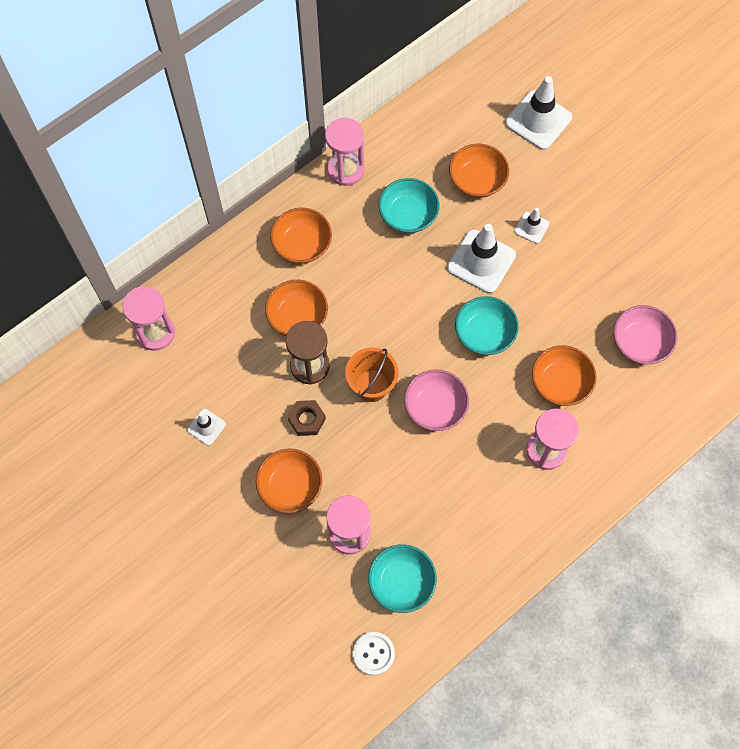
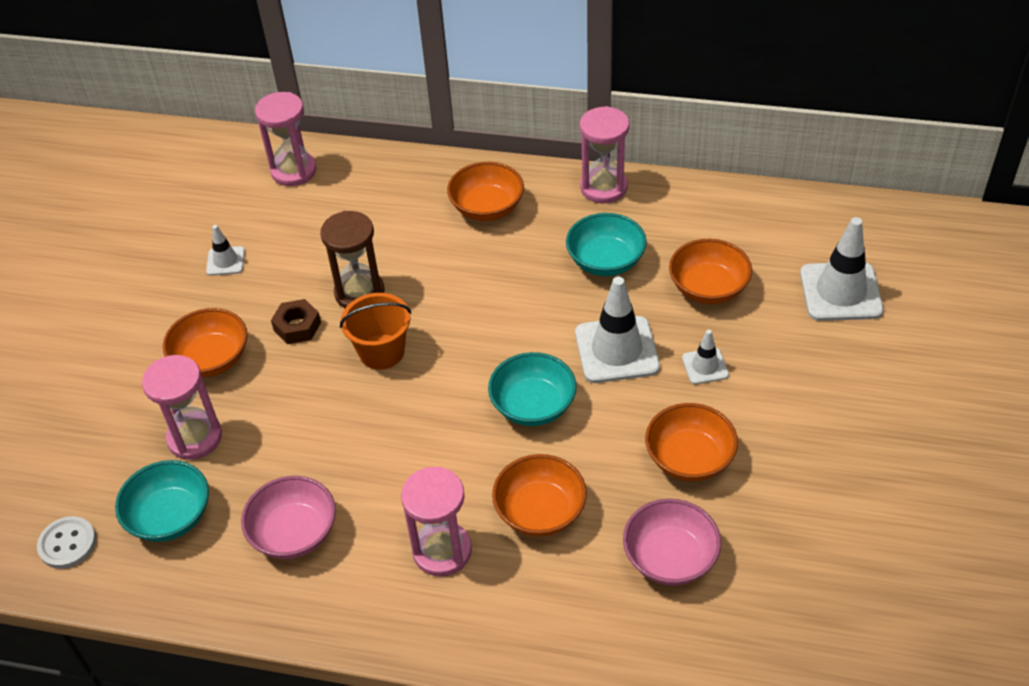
camera: 55 degrees right, 20 degrees down
(297, 317) = (405, 252): orange bowl -> orange bowl (689, 459)
(435, 407) = (404, 418): pink bowl -> pink bowl (294, 533)

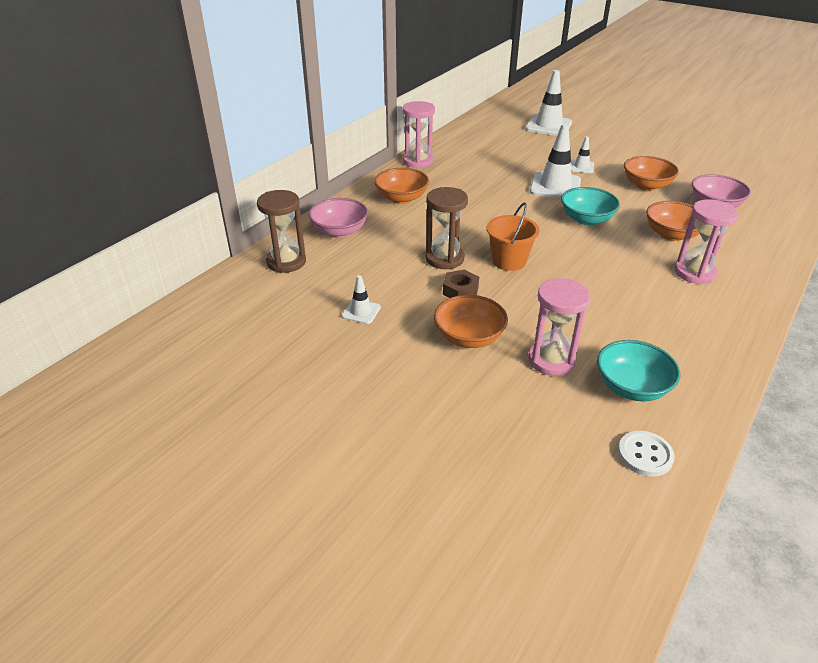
camera: 70 degrees left, 10 degrees down
(293, 171) = (286, 262): pink hourglass -> brown hourglass
(294, 533) = (665, 328): pink bowl -> pink bowl (339, 231)
(605, 261) = (481, 174): turquoise bowl -> none
(708, 288) = (523, 153): orange bowl -> none

